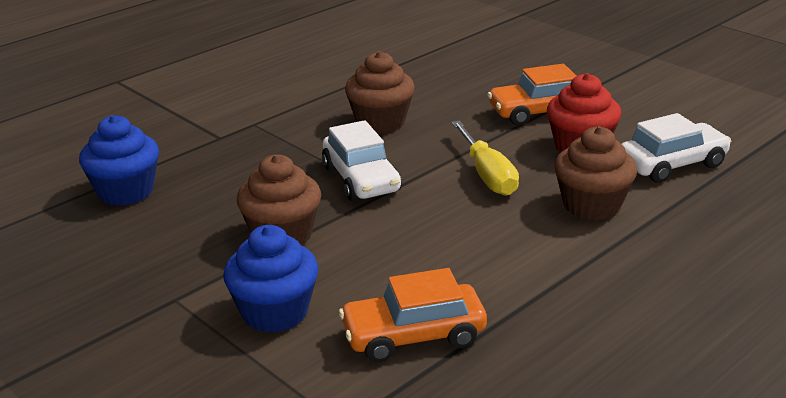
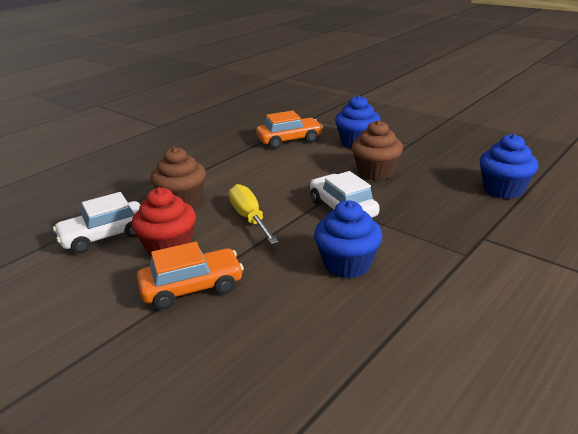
camera: 175 degrees right, 0 degrees up
(380, 122) = (347, 264): brown cupcake -> blue cupcake

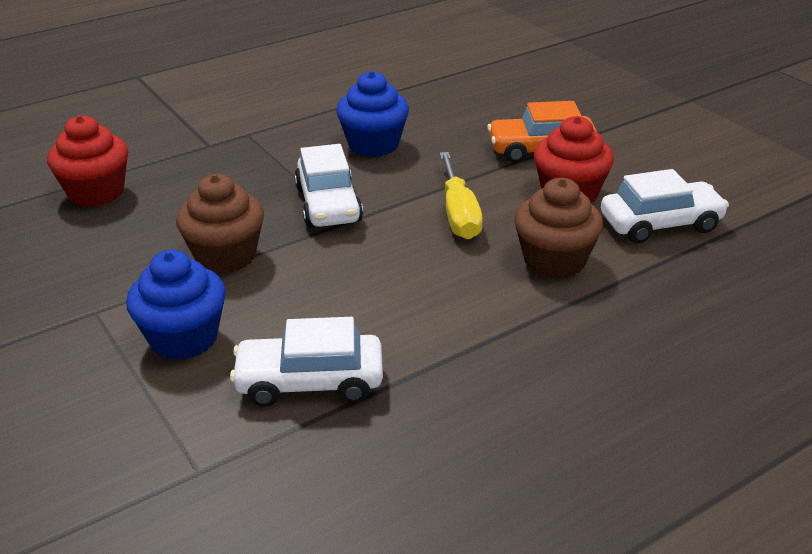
camera: 165 degrees left, 5 degrees up
(289, 140) = (310, 382): orange car -> white car
(503, 189) = (96, 192): blue cupcake -> red cupcake

